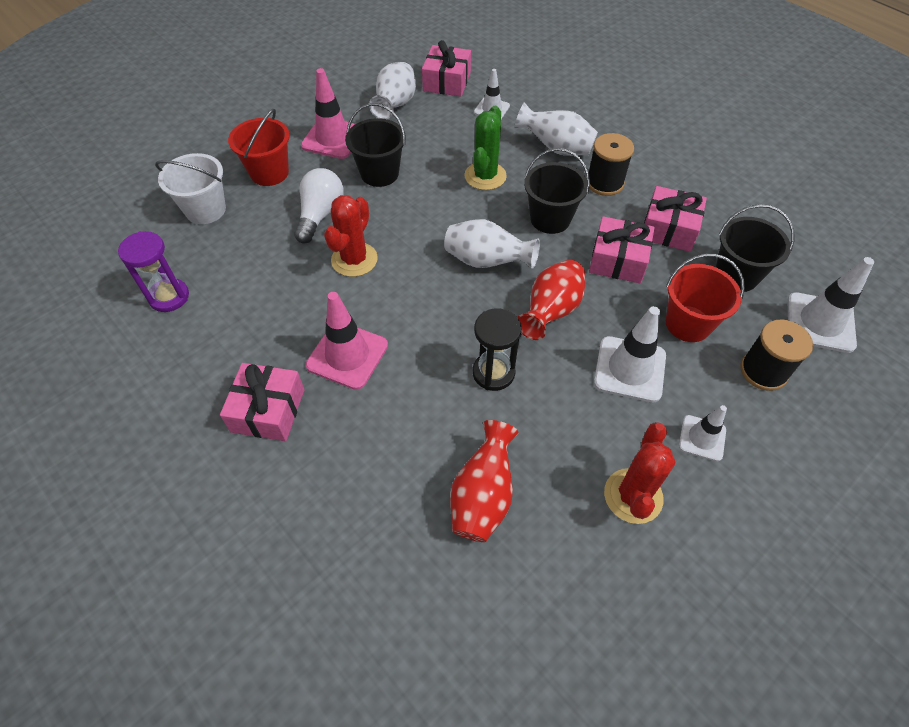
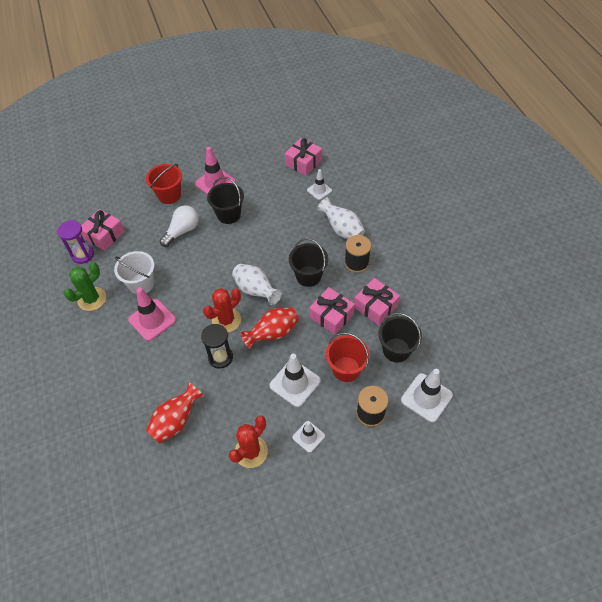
camera: 25 degrees right, 0 degrees up
(205, 210) = (125, 208): white bucket -> white bucket (141, 284)
(268, 410) = (99, 335): pink gift -> pink gift (104, 235)
(354, 259) = (185, 265): red cactus -> red cactus (226, 320)
(395, 106) = (263, 171): white vase -> none
(485, 176) = (288, 235): green cactus -> green cactus (92, 299)

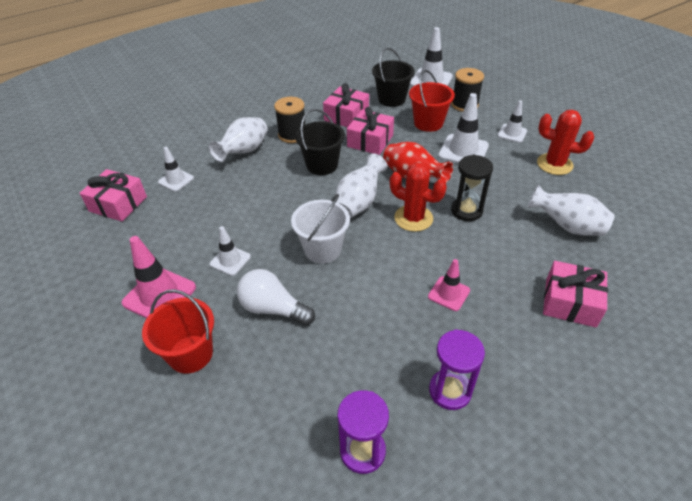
camera: 105 degrees left, 10 degrees down
(92, 299) = (450, 391): green cactus -> purple hourglass
(104, 235) = (305, 431): pink gift -> pink gift (570, 302)
(141, 284) = (393, 329): white bucket -> white bucket (322, 249)
(152, 320) = (449, 293): pink traffic cone -> pink traffic cone, size x0.60
(176, 421) = (567, 226): red vase -> white vase
(229, 214) = (230, 260): black bucket -> white traffic cone

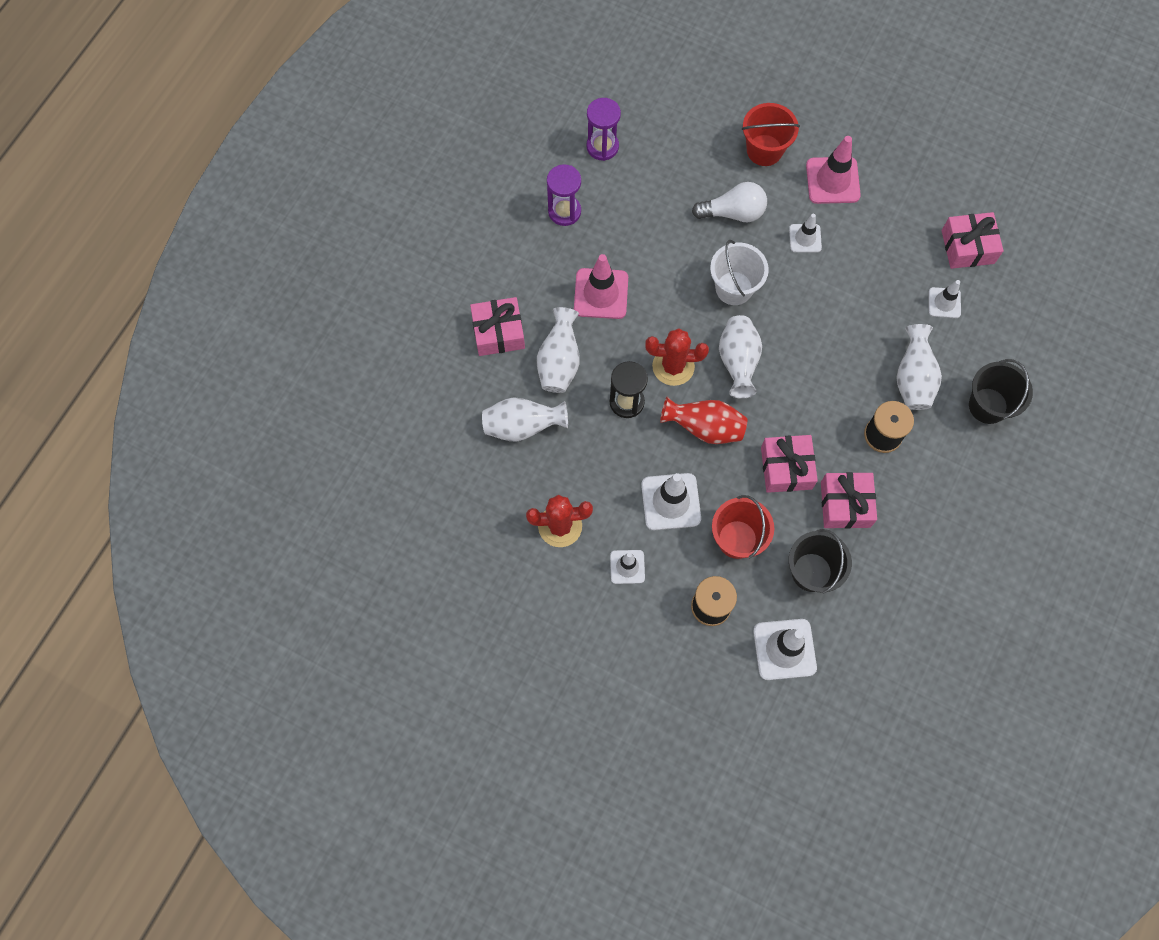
camera: 150 degrees right, 25 degrees up
(322, 165) = (812, 399): black bucket -> black bucket (988, 405)
(449, 293) = (601, 294): pink traffic cone -> pink traffic cone, size x1.66
(515, 257) = (559, 362): none -> white vase

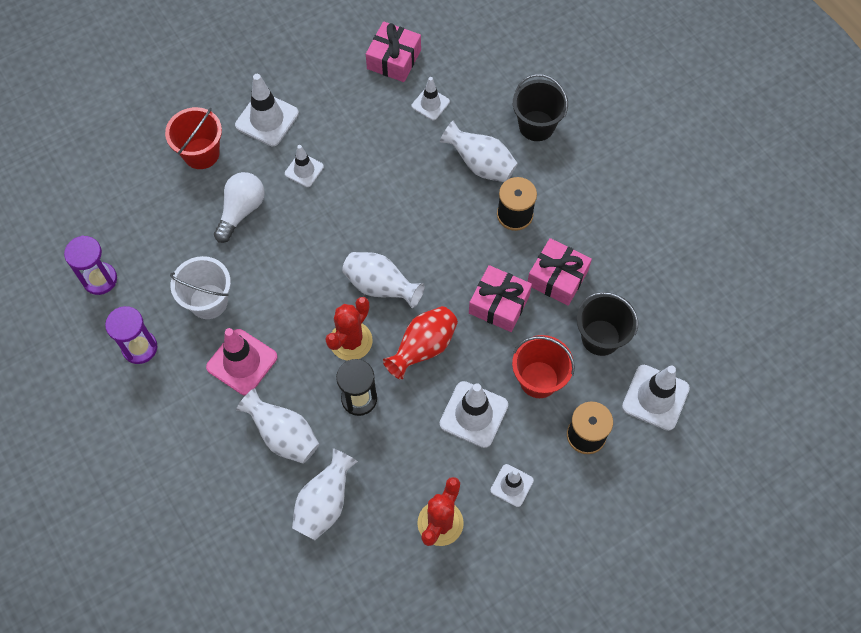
camera: 60 degrees left, 5 degrees down
(498, 332) = (218, 473): pink gift -> none
(734, 288) = (311, 251): white bucket -> white bucket (208, 301)
(832, 180) = (267, 119): pink traffic cone -> white traffic cone

